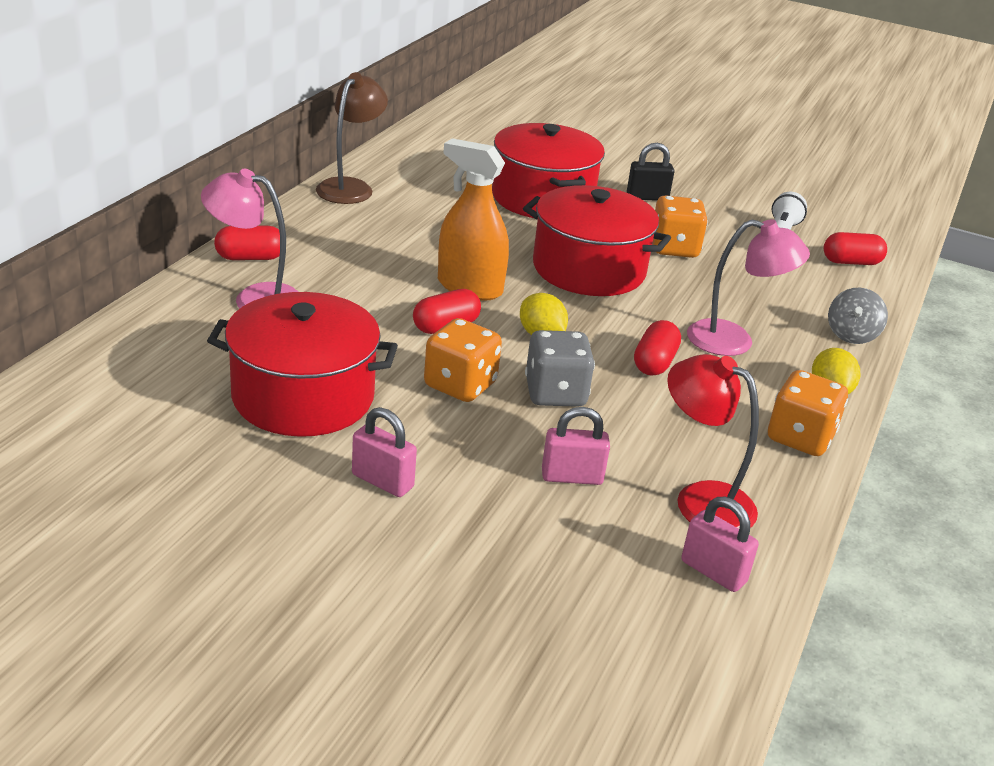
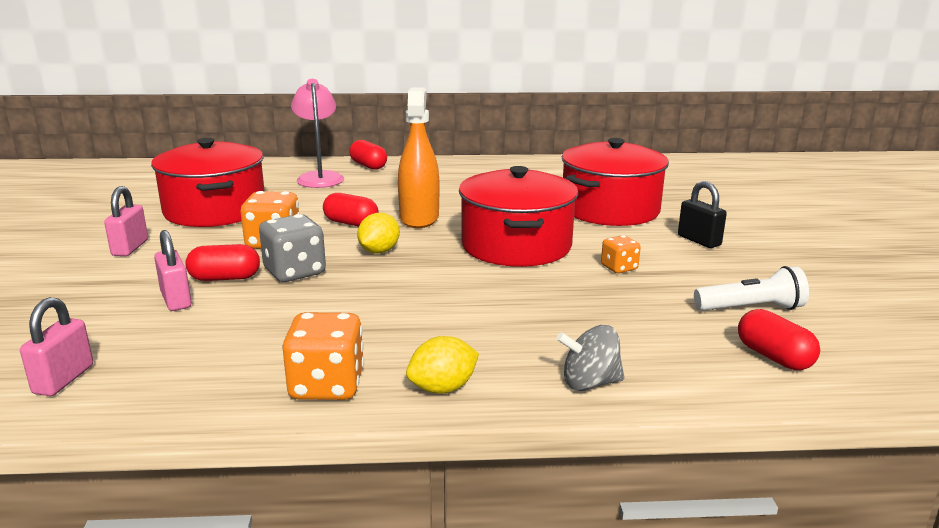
camera: 65 degrees right, 10 degrees down
(350, 187) = (507, 164): brown lamp -> none
(654, 363) = (389, 297): red capsule -> red capsule (225, 278)
(674, 248) = (619, 268): orange dice -> orange dice, size x0.58
(701, 500) = (176, 355): red lamp -> none
(734, 341) = (478, 323): pink lamp -> none

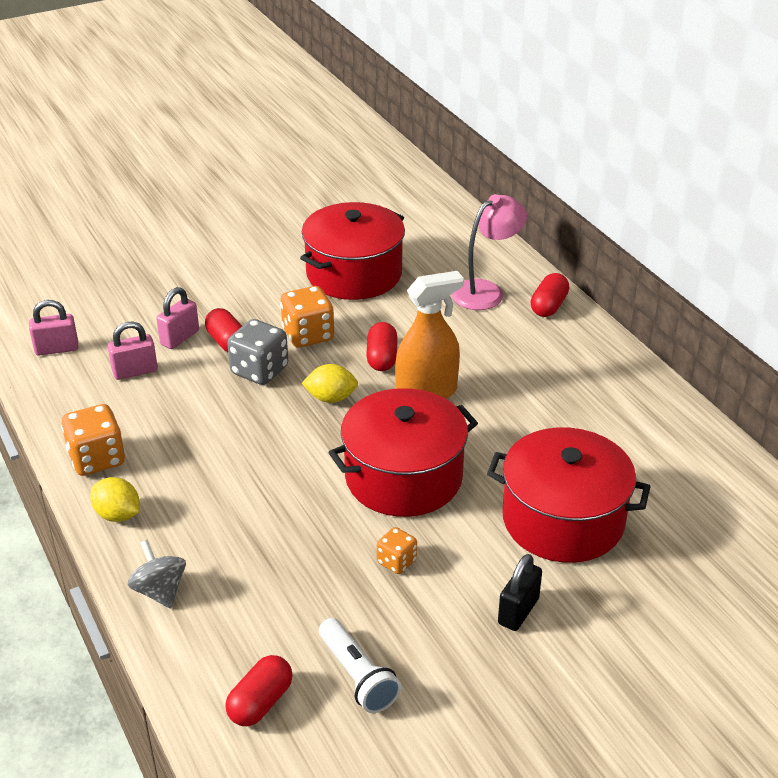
camera: 65 degrees right, 15 degrees up
(130, 248) = (250, 273): pink padlock -> pink padlock (135, 371)

